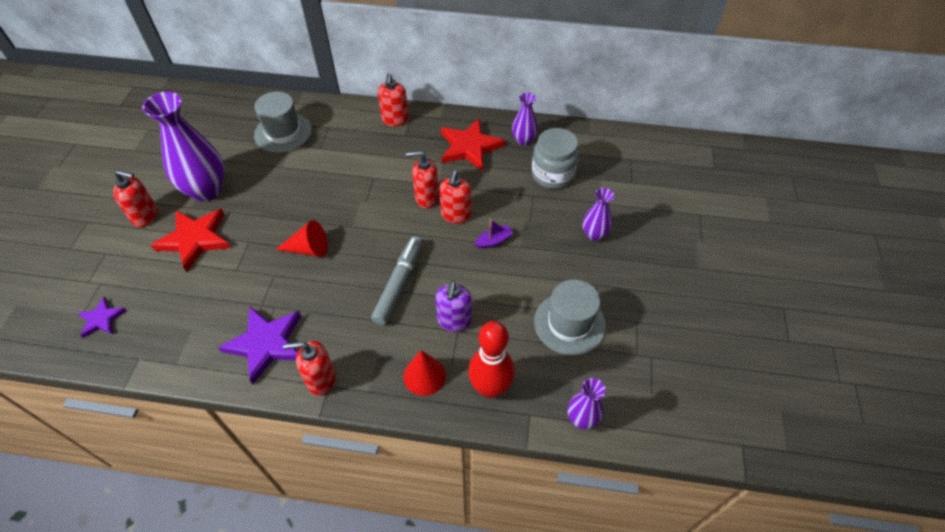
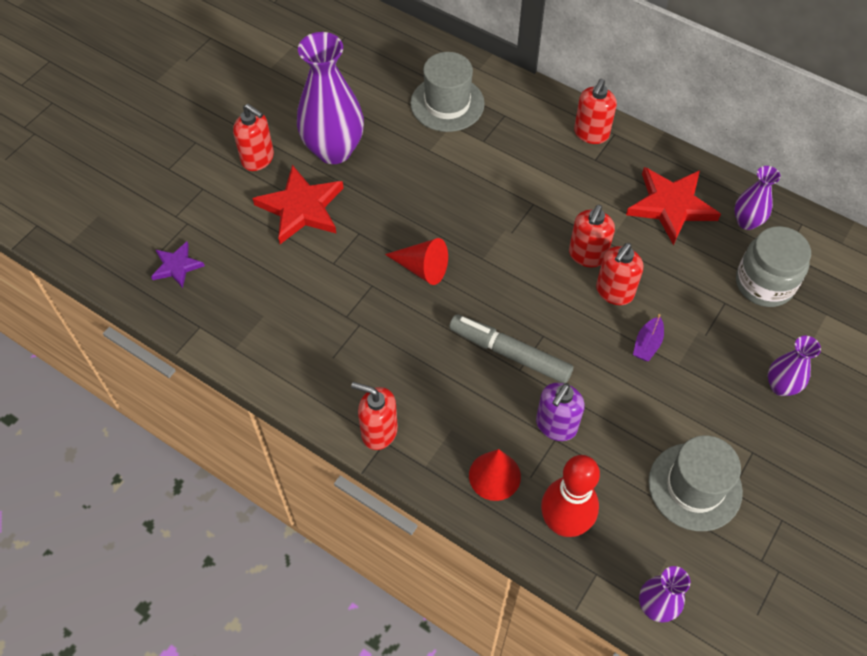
camera: 25 degrees right, 5 degrees up
(266, 344) = (335, 365): purple star -> none
(399, 284) = (509, 353): grey marker -> grey marker turned 105 degrees counterclockwise
(426, 198) = (587, 255): red soap dispenser -> red soap dispenser turned 90 degrees counterclockwise
(494, 241) = (647, 344): purple boat -> purple boat turned 120 degrees clockwise

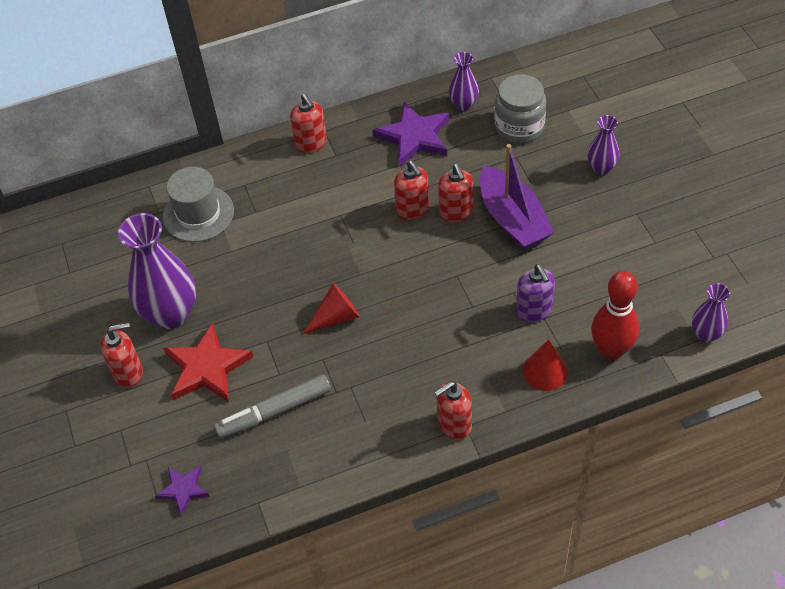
camera: 50 degrees left, 5 degrees down
(509, 353) = (455, 304): grey marker -> grey marker (274, 411)
(647, 344) = (512, 219): purple boat -> purple boat, size x2.38
(671, 206) = (414, 137): red star -> purple star
(695, 486) = (638, 260): grey hat -> none

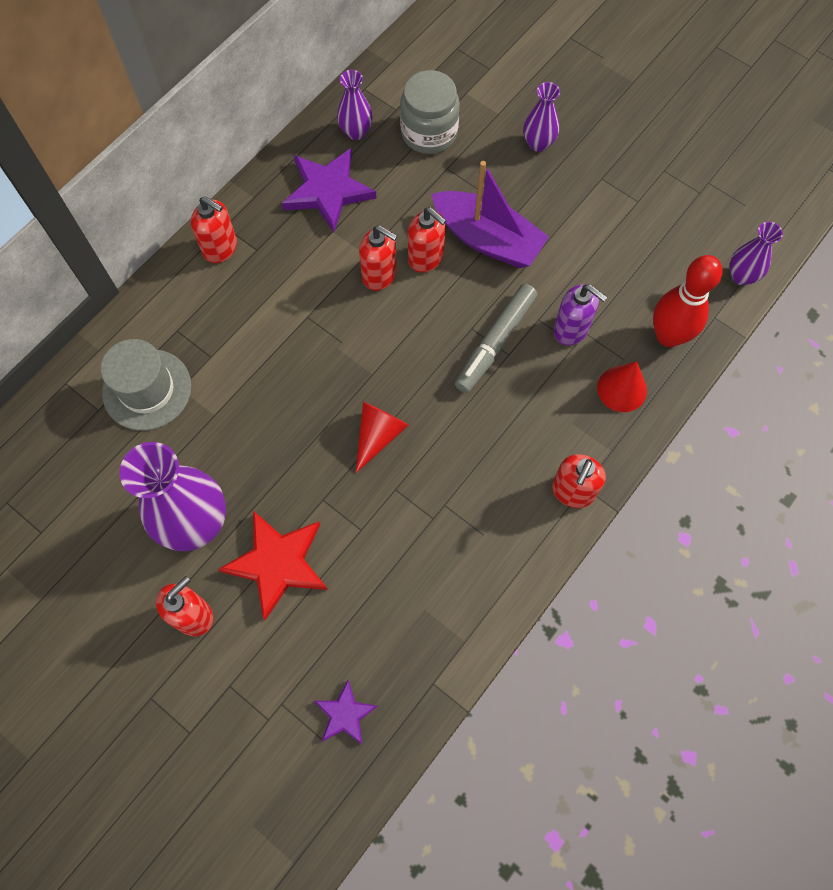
camera: 35 degrees left, 15 degrees up
(274, 411) = (383, 574): grey marker -> grey marker (495, 342)

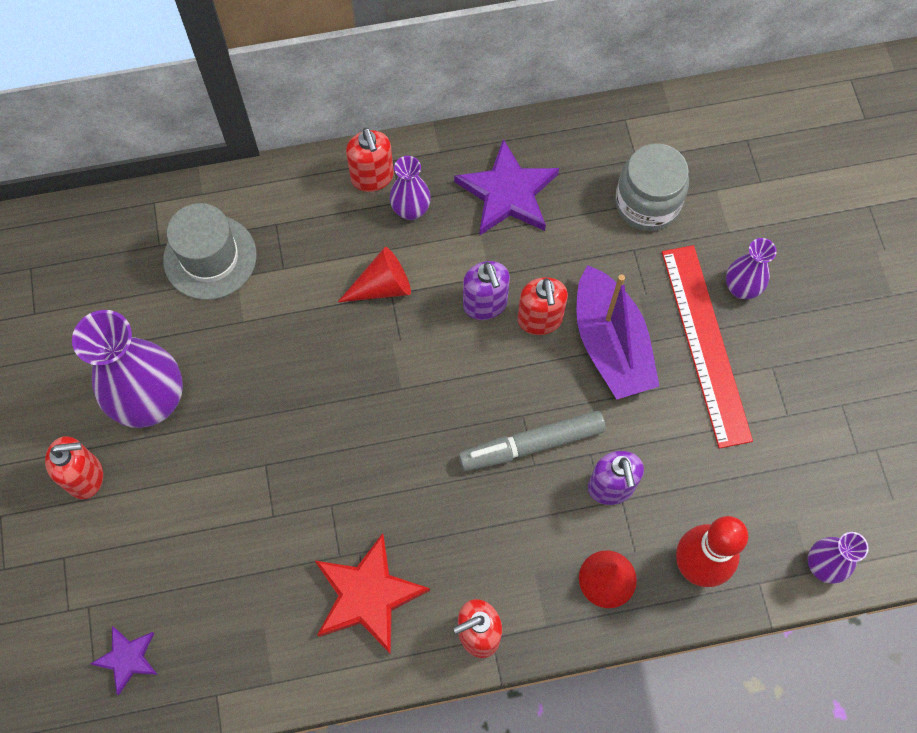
camera: 40 degrees right, 0 degrees up
(278, 563) = (184, 489): red star -> red star (368, 595)
(356, 132) = (581, 155): purple vase -> purple vase (411, 210)
(378, 435) = (358, 447): red cone -> red cone (382, 286)
(380, 275) = (485, 304): red soap dispenser -> purple soap dispenser
(548, 194) = (706, 344): none -> red ruler

